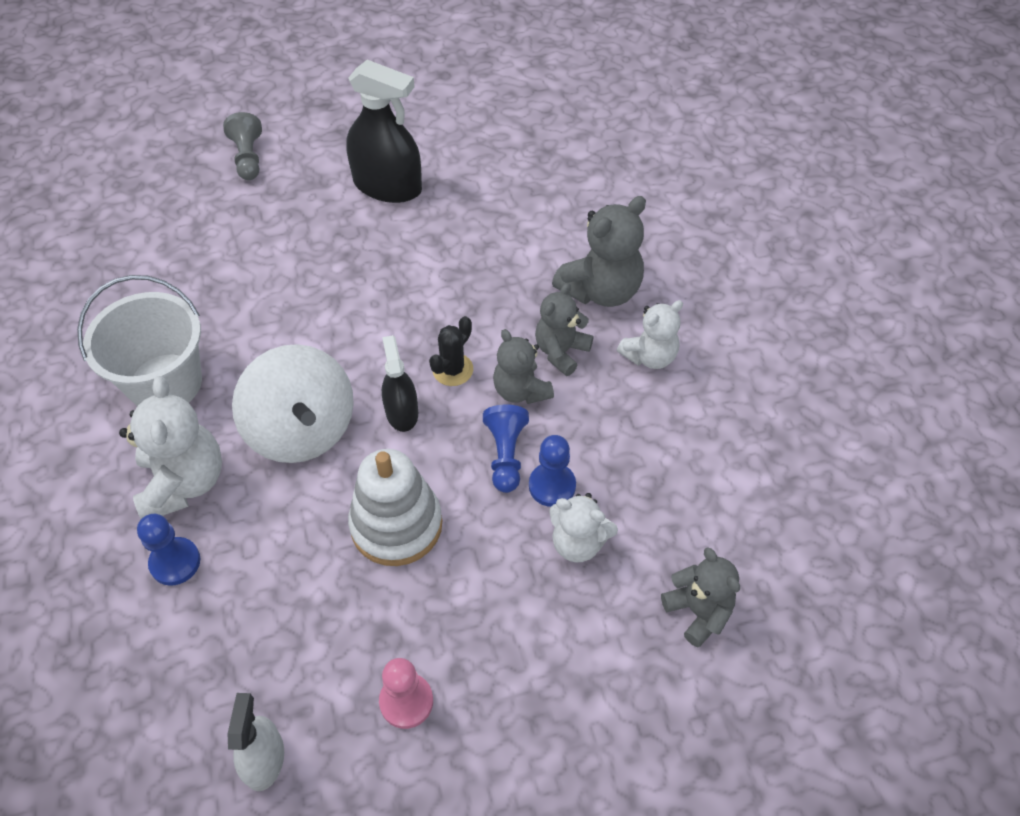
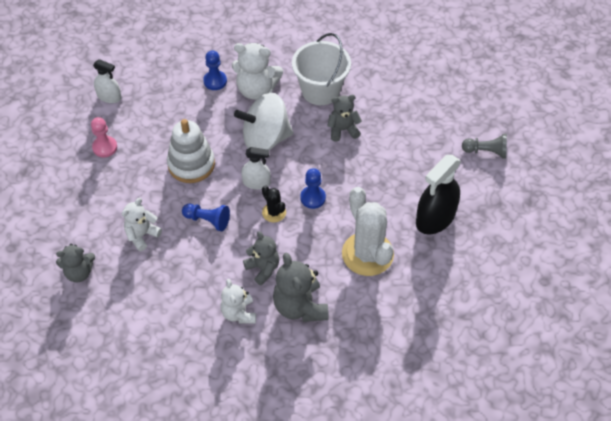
camera: 110 degrees right, 0 degrees up
(402, 412) = (256, 182): black spray bottle -> white spray bottle
(480, 241) = (367, 254): none -> white cactus
(521, 390) = (245, 240): grey teddy bear -> grey teddy bear (343, 130)
(552, 486) = (179, 235): blue pawn -> blue pawn (313, 198)

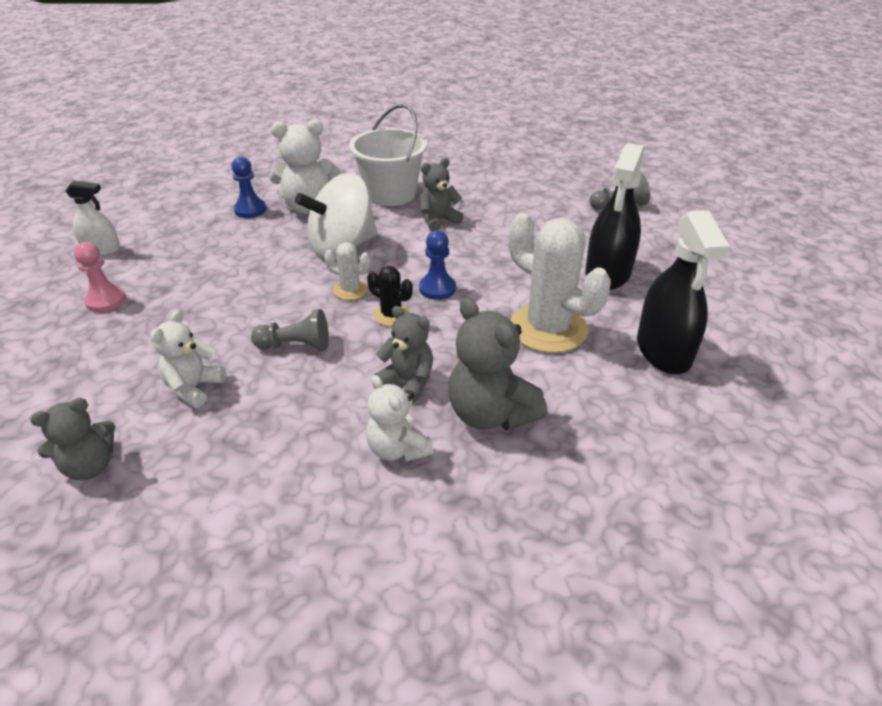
camera: 20 degrees left, 15 degrees down
(191, 164) = (247, 291): white stacking toy -> none
(207, 220) = (296, 345): blue pawn -> grey pawn
(256, 182) = (350, 290): white spray bottle -> white cactus
(430, 294) = (663, 350): none -> black spray bottle

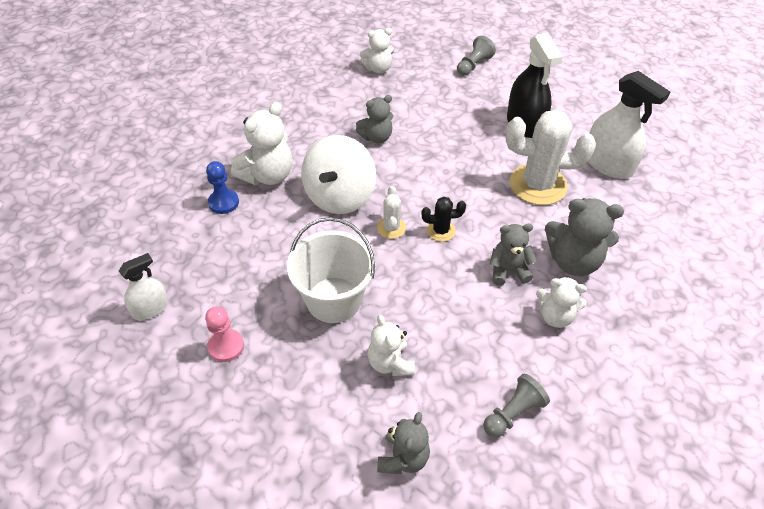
camera: 40 degrees left, 10 degrees up
(296, 345) = (412, 290): grey pawn -> grey pawn (513, 413)
(350, 290) = (391, 228): white cactus -> white cactus turned 75 degrees counterclockwise
(390, 194) = (313, 131): white bucket -> white bucket (333, 300)
(437, 288) = (443, 194): blue pawn -> none
(438, 220) = (376, 137): grey teddy bear -> grey teddy bear turned 135 degrees counterclockwise
(515, 174) = (378, 68): none -> white teddy bear
(663, 350) = (608, 164): black spray bottle -> white spray bottle

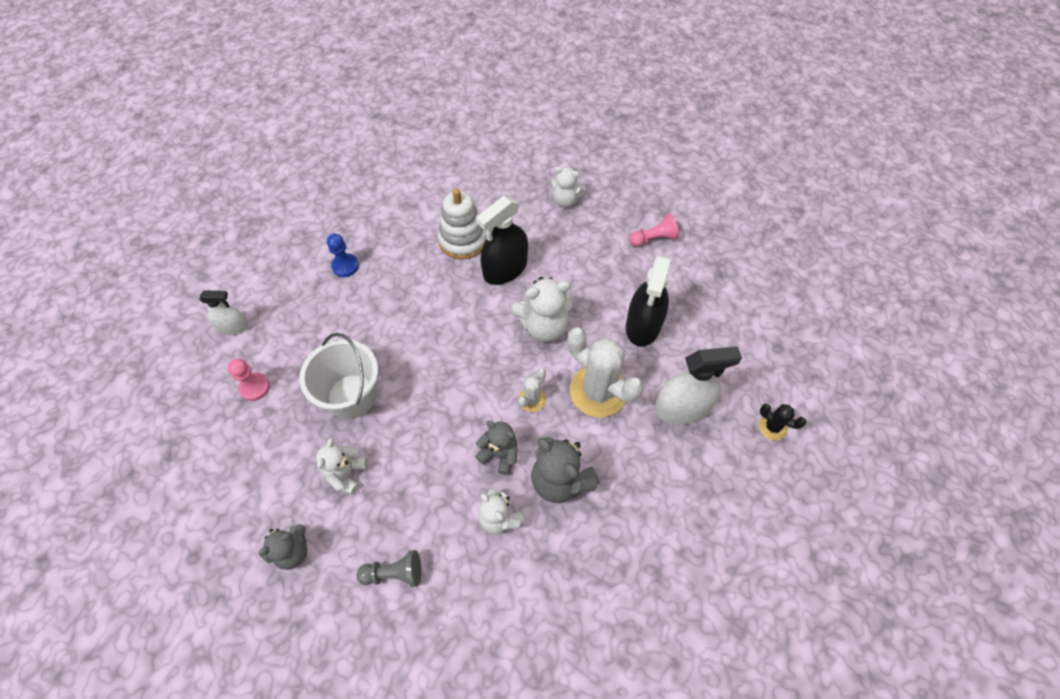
camera: 35 degrees right, 10 degrees up
(267, 175) = (394, 259): white teddy bear -> white teddy bear (544, 326)
(318, 133) = (463, 240): none -> white stacking toy
(339, 196) = (430, 309): white spinning top -> none
(376, 137) = (505, 269): grey teddy bear -> black spray bottle
(391, 228) = (444, 360): white cactus -> white cactus (532, 399)
(441, 231) = (479, 386): black cactus -> black cactus (772, 427)
(473, 65) = (654, 239): grey pawn -> pink pawn
(608, 164) = (682, 408): white spray bottle -> white spray bottle turned 90 degrees counterclockwise

